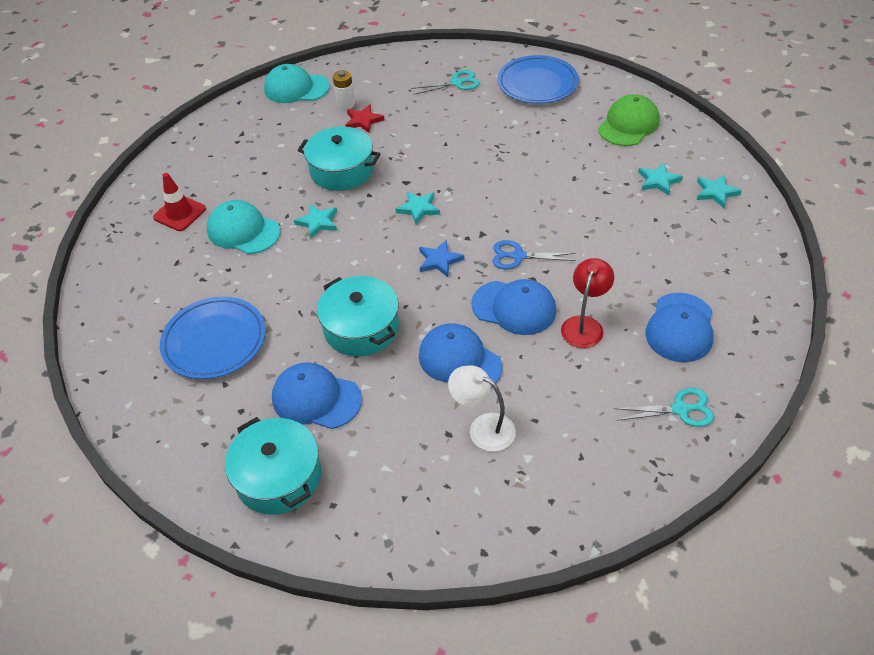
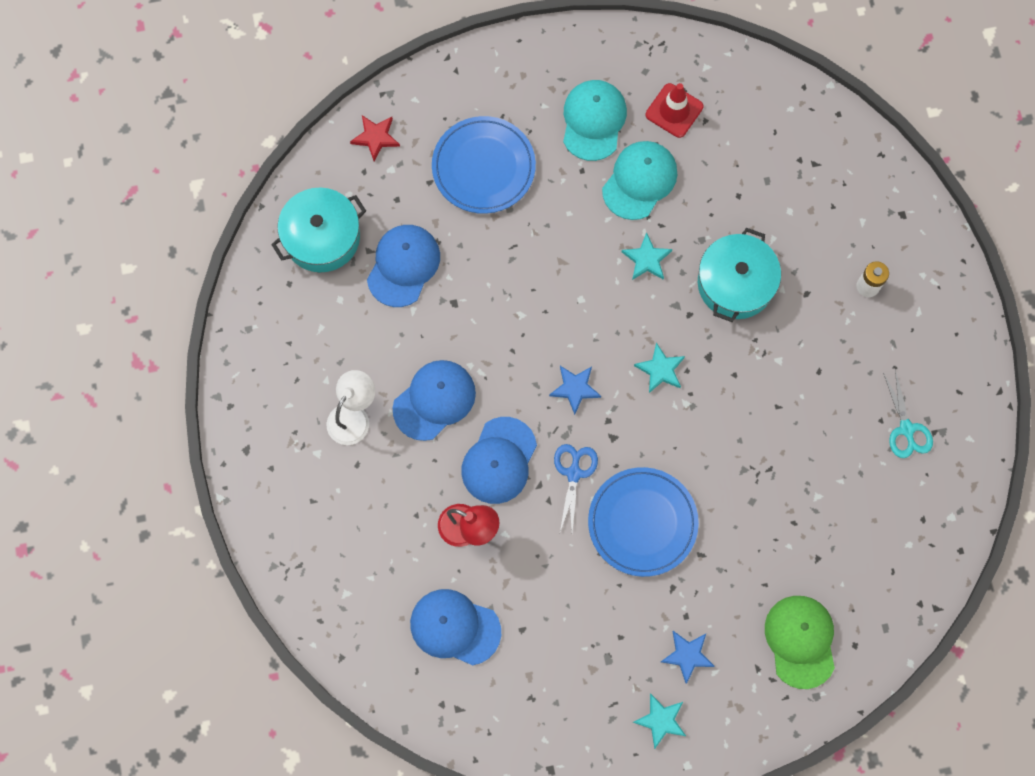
camera: 90 degrees right, 25 degrees up
(296, 88) = (906, 223): turquoise cap -> turquoise cap (593, 121)
(361, 328) = (487, 306): turquoise pot -> none
(363, 121) = (831, 308): red star -> red star (375, 137)
(537, 84) = (898, 535): blue plate -> blue plate (642, 523)
(628, 125) = (800, 641): green cap -> green cap turned 135 degrees counterclockwise
(658, 181) = (687, 655): turquoise star -> blue star
(680, 409) = (354, 603): turquoise scissors -> none

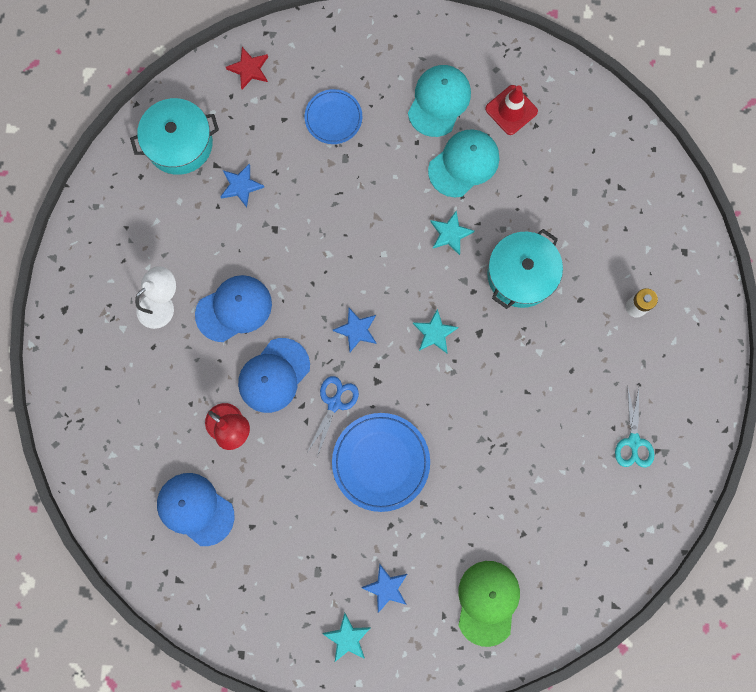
camera: 15 degrees right, 5 degrees up
(403, 266) = (241, 186): blue cap -> blue star
(483, 167) = (333, 118): blue plate -> blue plate, size x0.63

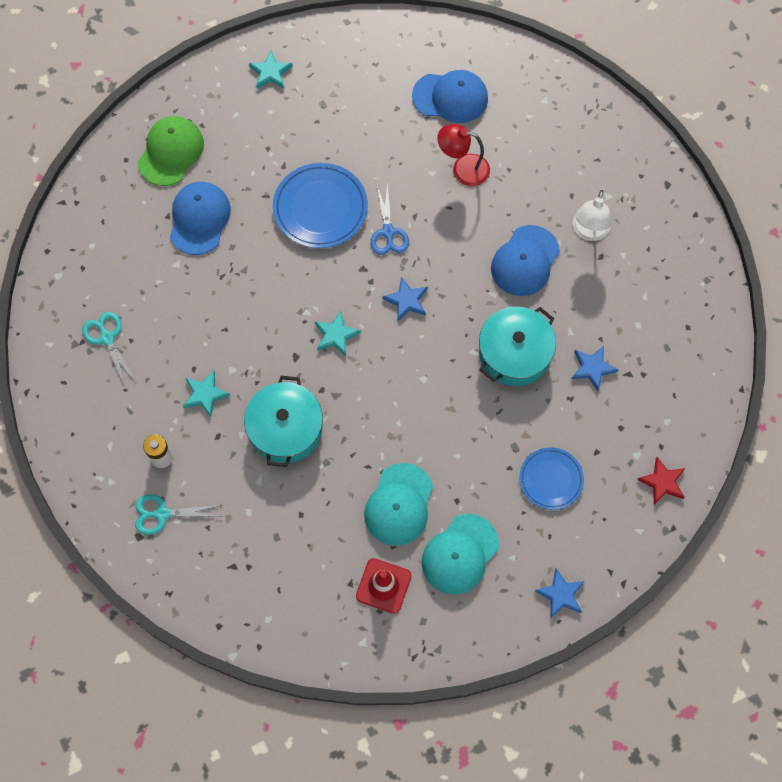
camera: 150 degrees right, 10 degrees down
(179, 143) = (675, 375): turquoise pot -> turquoise pot (514, 353)
(274, 375) = (454, 227): blue cap -> blue cap (199, 219)
(386, 588) = (260, 121): blue star -> blue star (560, 594)
(439, 101) = (460, 554): turquoise cap -> turquoise cap turned 45 degrees clockwise
(450, 234) = (373, 430): turquoise star -> turquoise star (205, 394)
(487, 602) = (171, 152): green cap -> green cap turned 135 degrees counterclockwise
(657, 259) = (162, 514): none -> turquoise scissors

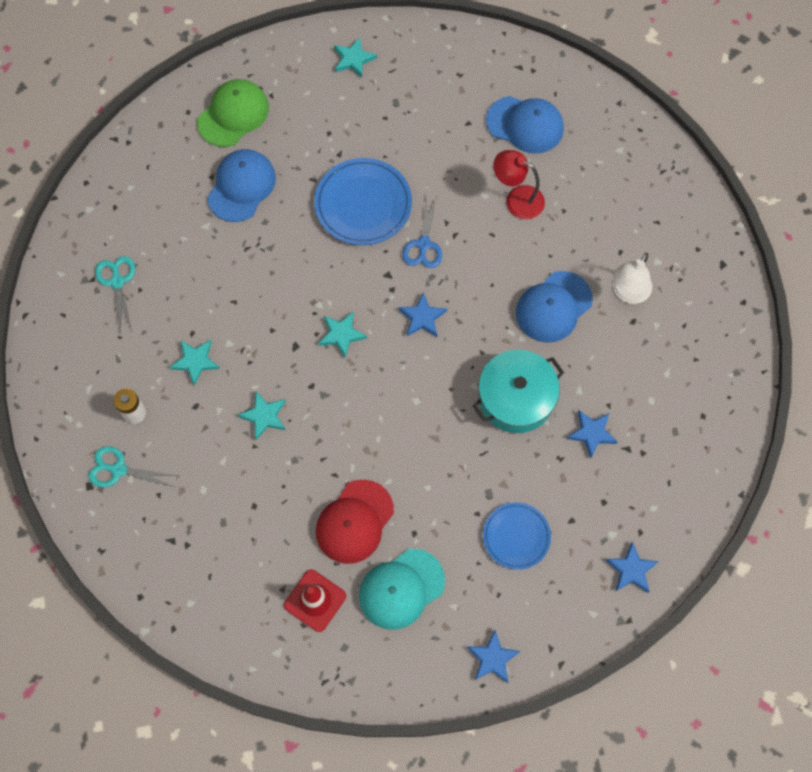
camera: 15 degrees right, 0 degrees up
(285, 429) = (264, 416): turquoise pot -> turquoise star
(399, 504) = (354, 522): turquoise cap -> red cap
(662, 482) = (631, 570): red star -> blue star

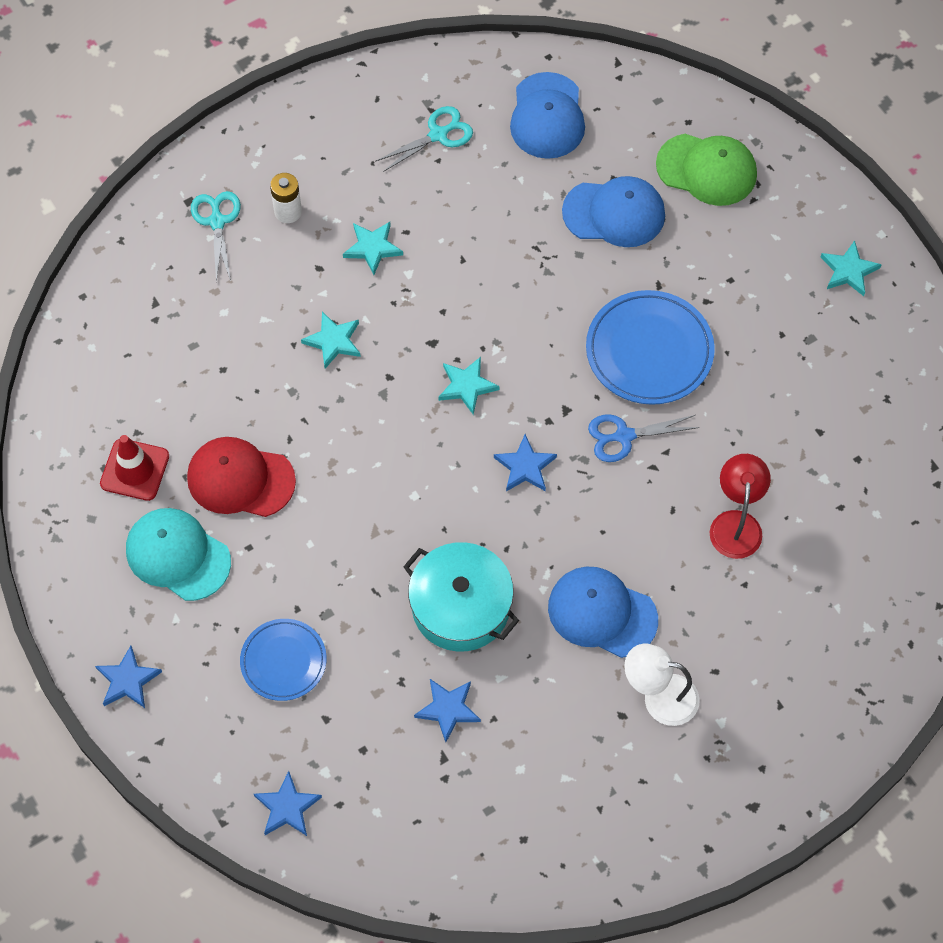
camera: 70 degrees right, 5 degrees down
(525, 125) = (849, 499): blue cap -> blue cap (547, 116)

